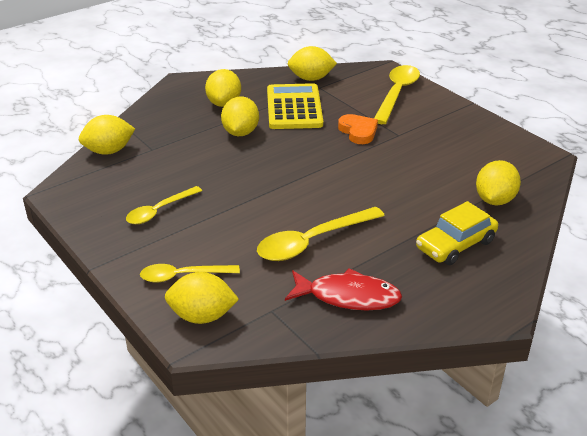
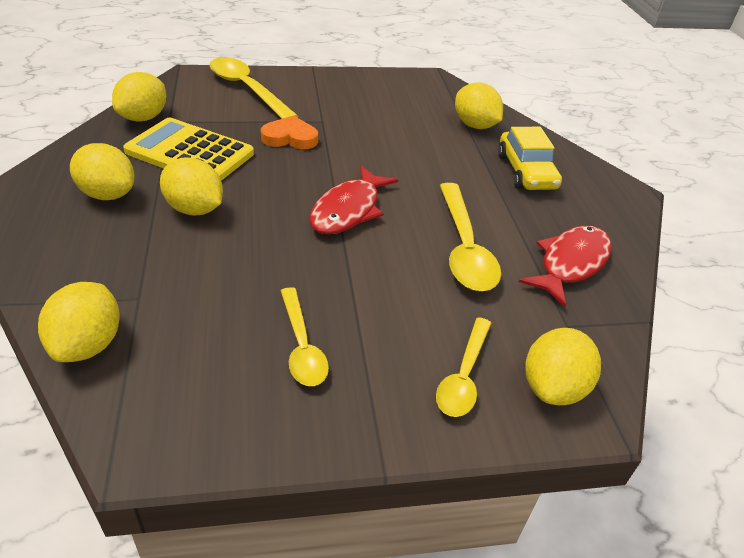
camera: 65 degrees left, 5 degrees up
(301, 182) = (348, 210): none -> red fish

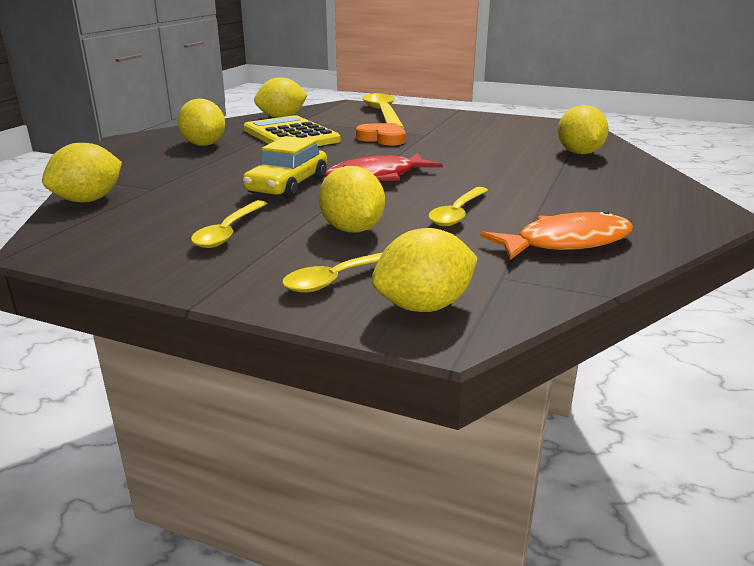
camera: 35 degrees right, 15 degrees down
(194, 209) = (253, 159): yellow lemon -> yellow lemon (352, 229)
(464, 248) = (457, 213): yellow spoon -> yellow spoon, size x0.64
(526, 171) = (598, 184): yellow car -> yellow car (287, 185)
(570, 263) = (566, 242): red fish -> orange fish

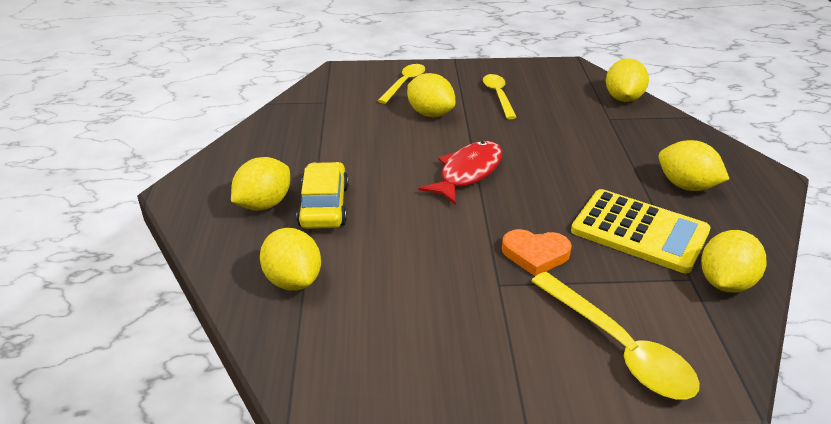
camera: 155 degrees right, 10 degrees up
(287, 185) = (523, 145): yellow car -> yellow car (324, 206)
(424, 306) = (355, 79): yellow lemon -> yellow lemon (264, 204)
(457, 213) = (374, 144): yellow spoon -> none
(566, 242) = (293, 133): orange fish -> none

